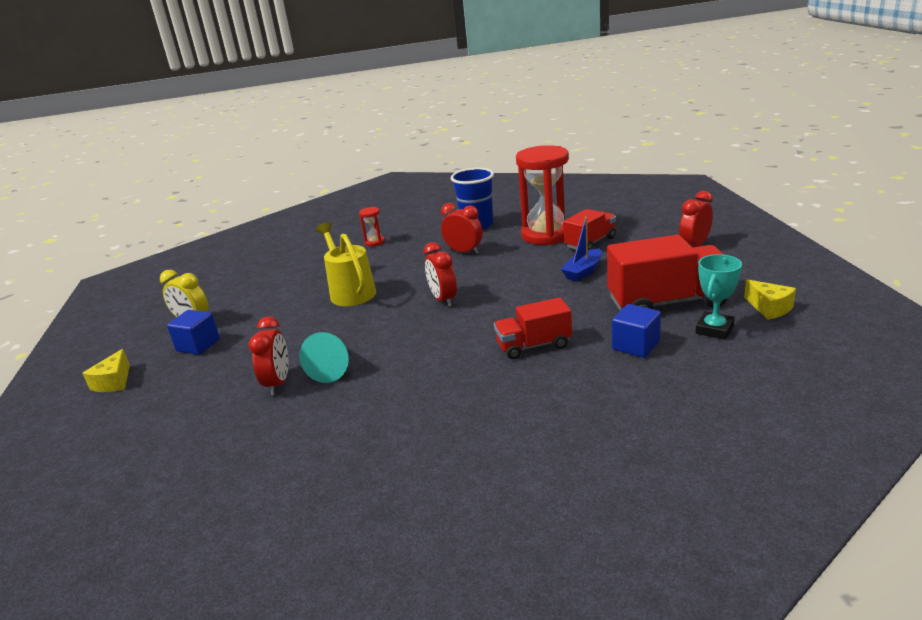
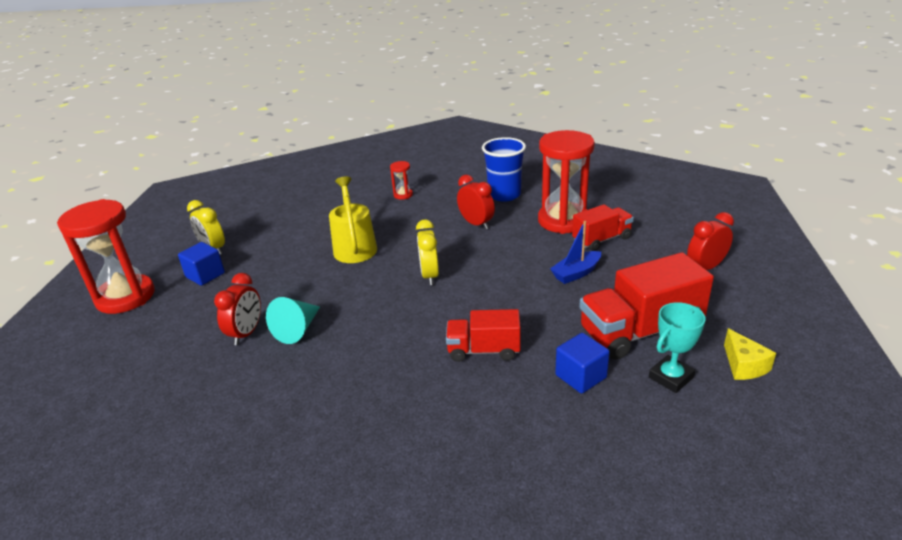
camera: 15 degrees right, 5 degrees up
(114, 382) = (125, 297): yellow cheese -> red hourglass
(443, 300) = (429, 276): red clock -> yellow clock
(667, 302) = (640, 331): red truck -> red truck turned 150 degrees clockwise

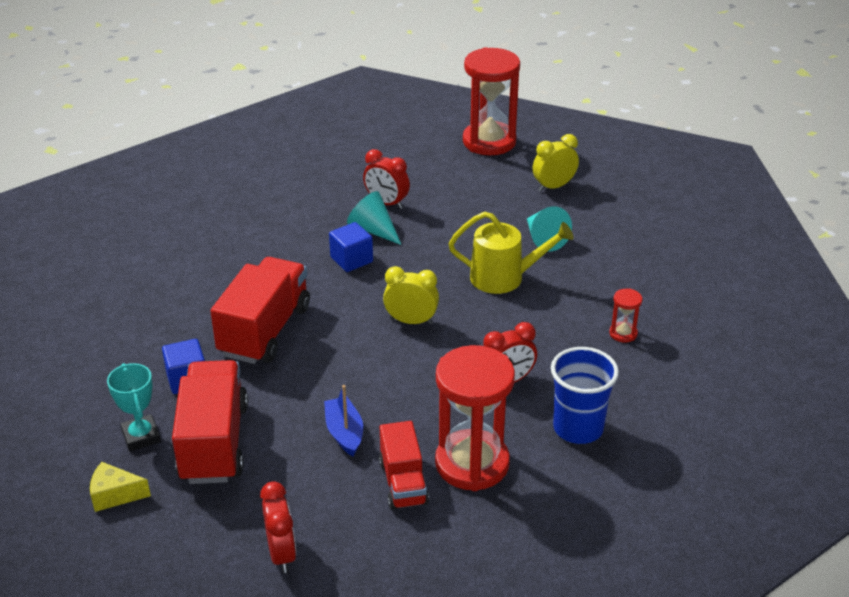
camera: 105 degrees right, 5 degrees up
(205, 275) = (502, 182): blue cube -> blue cube (351, 260)
(295, 240) = (544, 238): none -> turquoise cone
(484, 350) = (265, 331): red truck -> red truck, size x1.65

